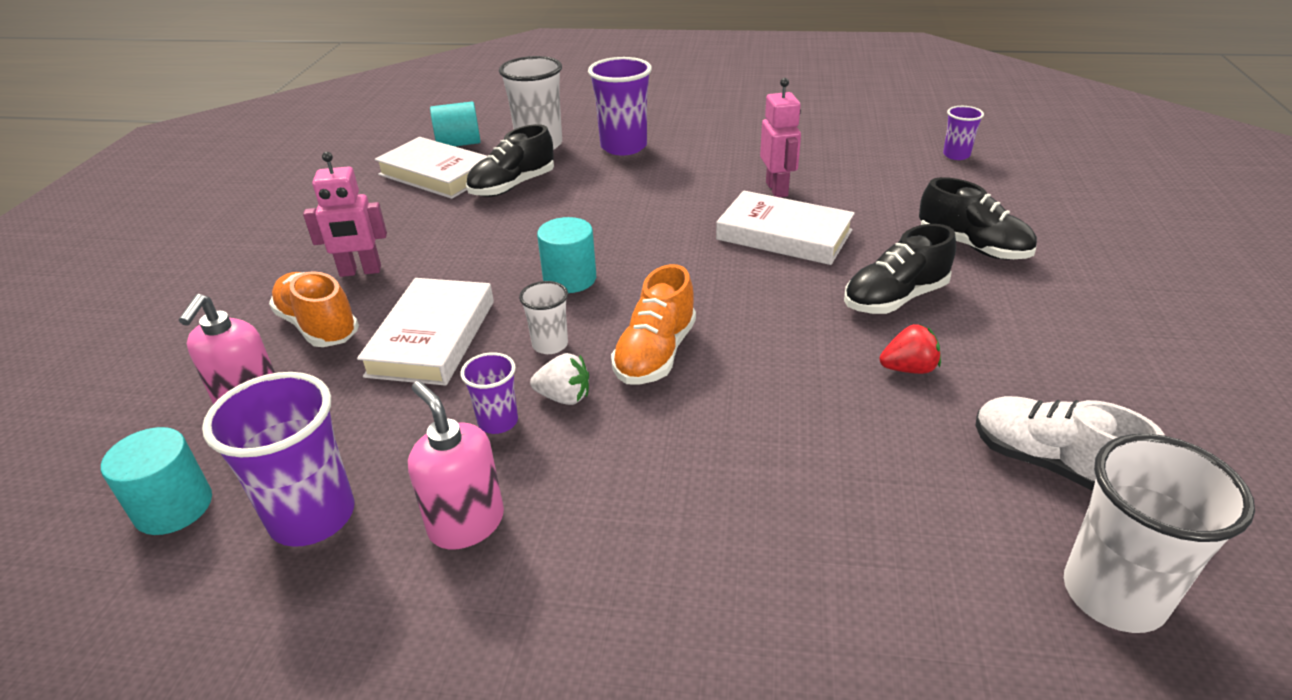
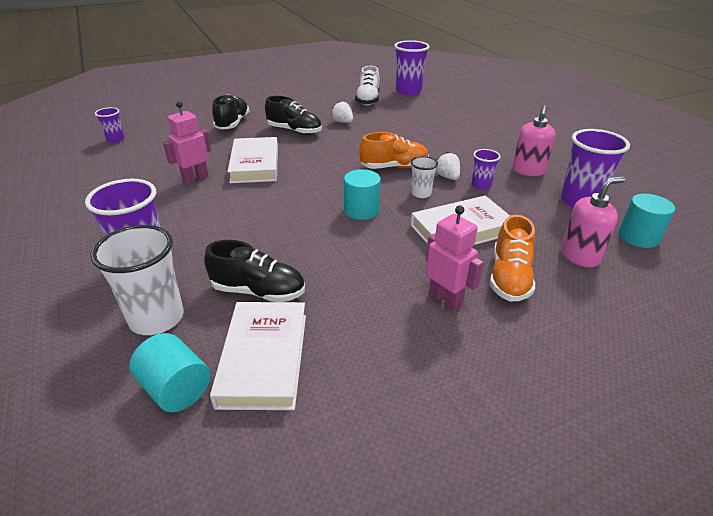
camera: 125 degrees left, 0 degrees up
(908, 369) = (343, 122): red strawberry -> white strawberry
(1113, 594) = (408, 91): white cup -> purple cup

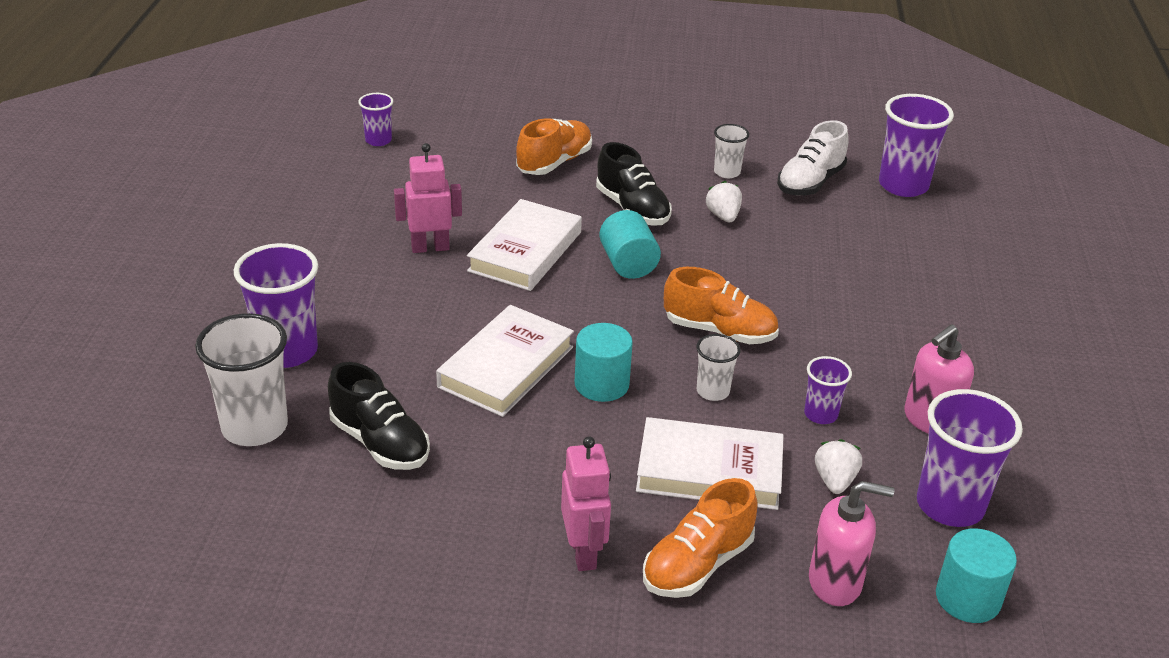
camera: 30 degrees right, 0 degrees up
(176, 388) = (221, 512): turquoise cylinder -> turquoise cylinder (628, 264)
(232, 123) = (554, 162): black shoe -> orange shoe
(263, 358) = (323, 522): white book -> white book (506, 367)
(325, 106) = (727, 172): none -> white cup
(447, 177) = (783, 379): white strawberry -> white strawberry (834, 481)

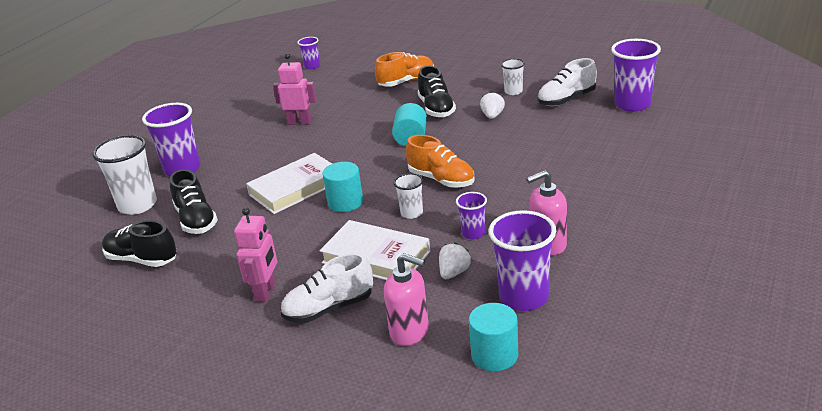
camera: 25 degrees right, 5 degrees down
(337, 526) = (142, 259): none -> black shoe
(525, 251) = (353, 128): white book -> none
(697, 565) = (329, 308): orange shoe -> white shoe

